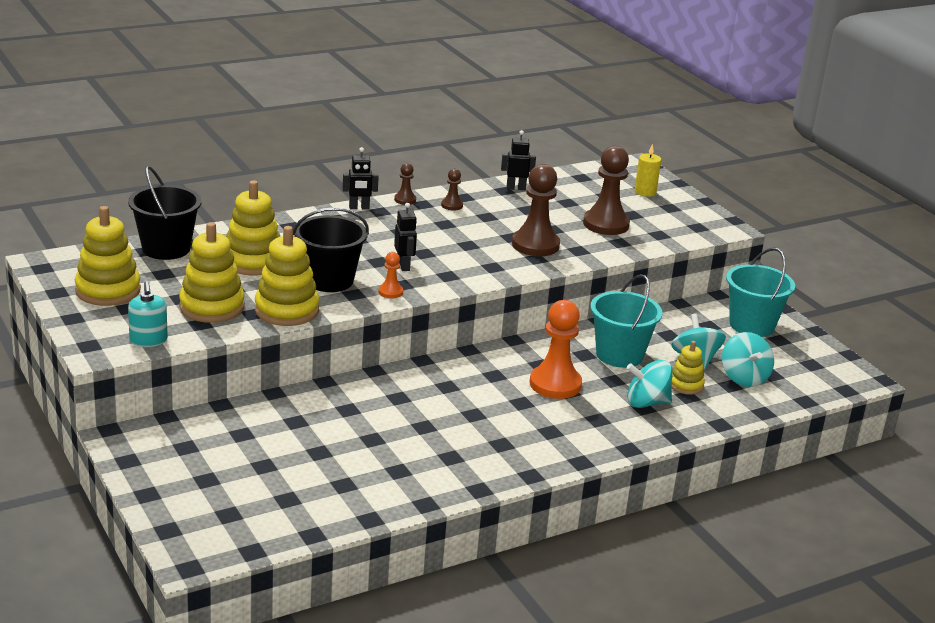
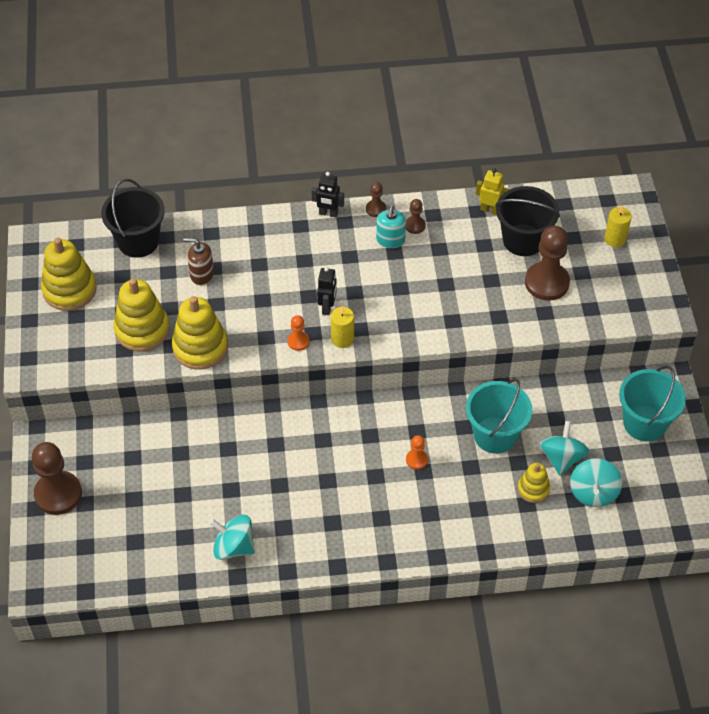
camera: 25 degrees right, 25 degrees up
(148, 340) = (75, 362): turquoise soap dispenser -> turquoise soap dispenser (390, 240)
(253, 261) = (201, 274): yellow stacking toy -> brown soap dispenser
(329, 280) = (254, 314): black bucket -> black bucket (523, 240)
(435, 284) = (342, 339): none -> yellow candle
(516, 188) = (490, 210): black robot -> yellow robot
(535, 245) = (462, 301): brown pawn -> brown pawn (58, 494)
(555, 384) = (416, 460): orange pawn -> orange pawn, size x0.48
(646, 403) = (484, 503): turquoise spinning top -> turquoise spinning top (233, 547)

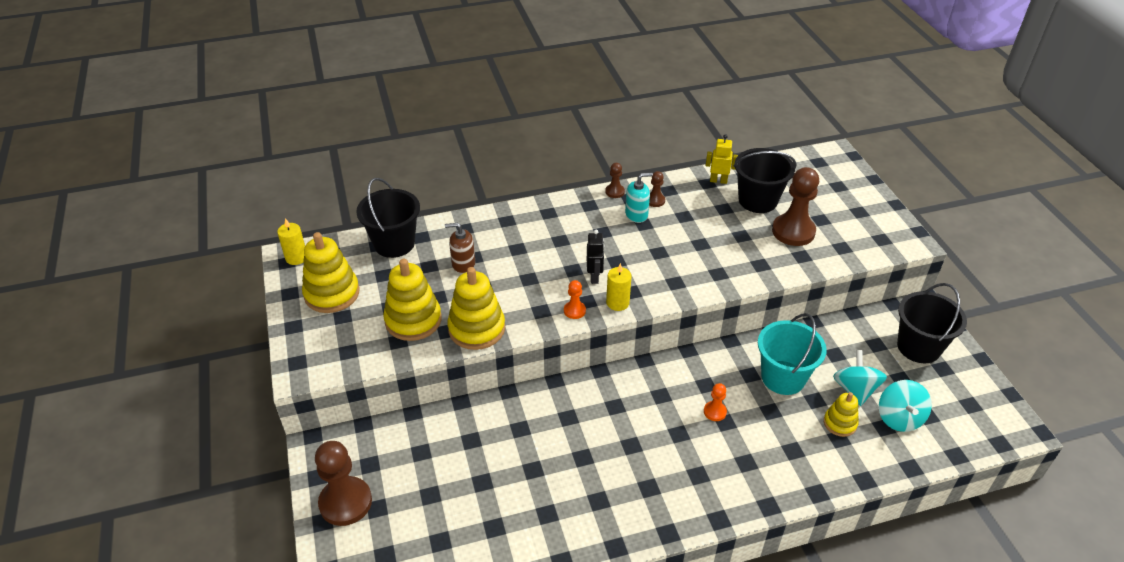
camera: 10 degrees left, 10 degrees down
(233, 547) = (550, 530): turquoise spinning top -> none
(328, 213) = (572, 200): black robot -> none
(390, 240) = (636, 214): turquoise soap dispenser -> turquoise soap dispenser turned 105 degrees counterclockwise
(615, 239) = (839, 190): yellow candle -> yellow candle (296, 258)
(644, 423) = (918, 347): turquoise bucket -> black bucket

